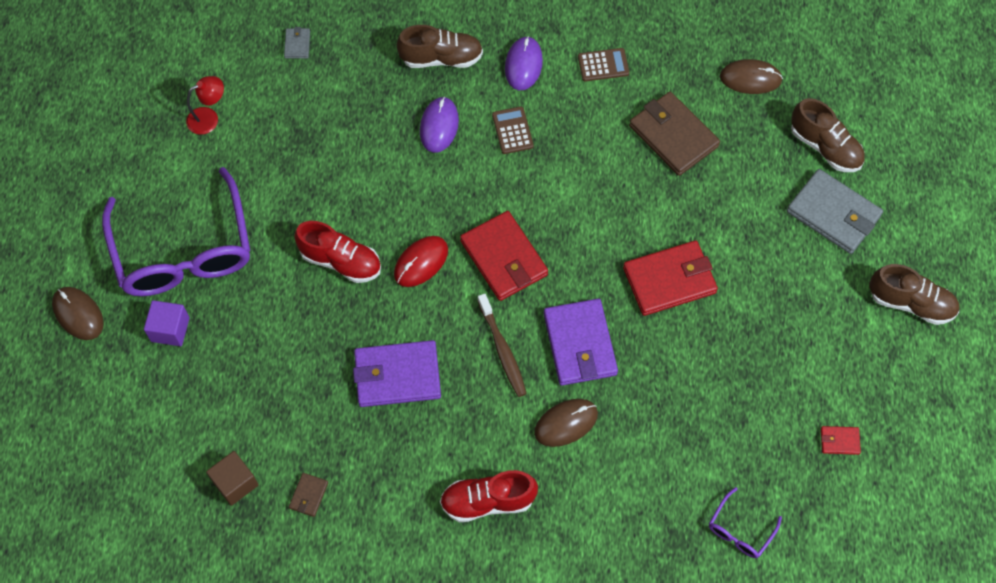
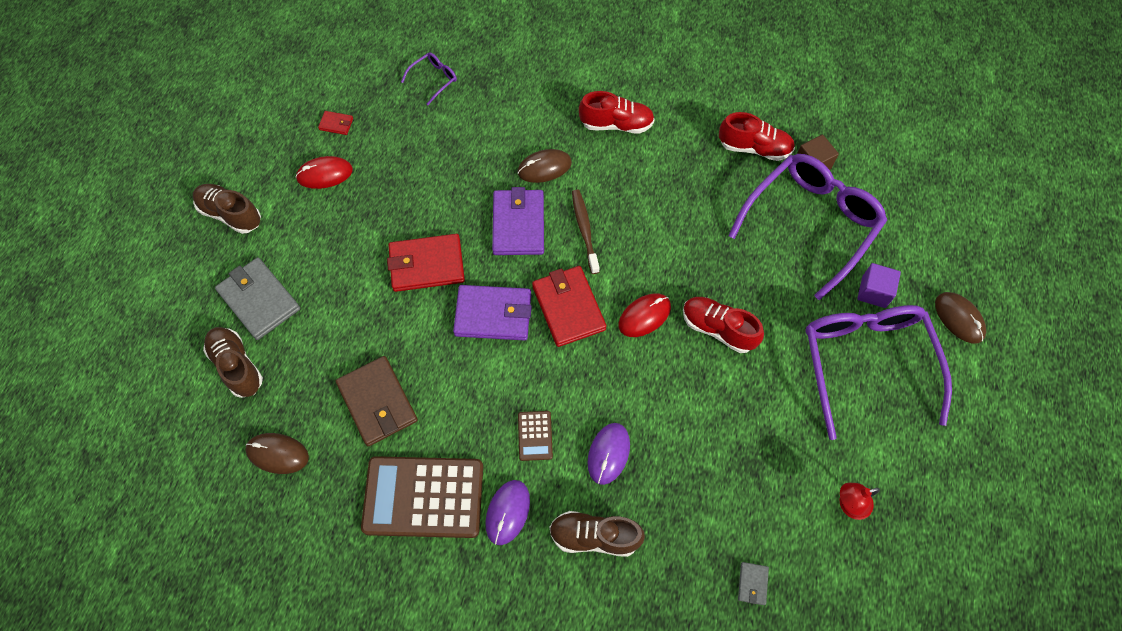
camera: 170 degrees left, 0 degrees up
(239, 401) = (810, 224): none -> purple glasses
(308, 495) = (754, 148): brown wallet -> red shoe
(397, 375) = (676, 223): purple wallet -> purple wallet (493, 315)
(603, 65) = (423, 497): brown calculator -> brown calculator, size x2.26
(825, 370) = (325, 174): none -> red mouse

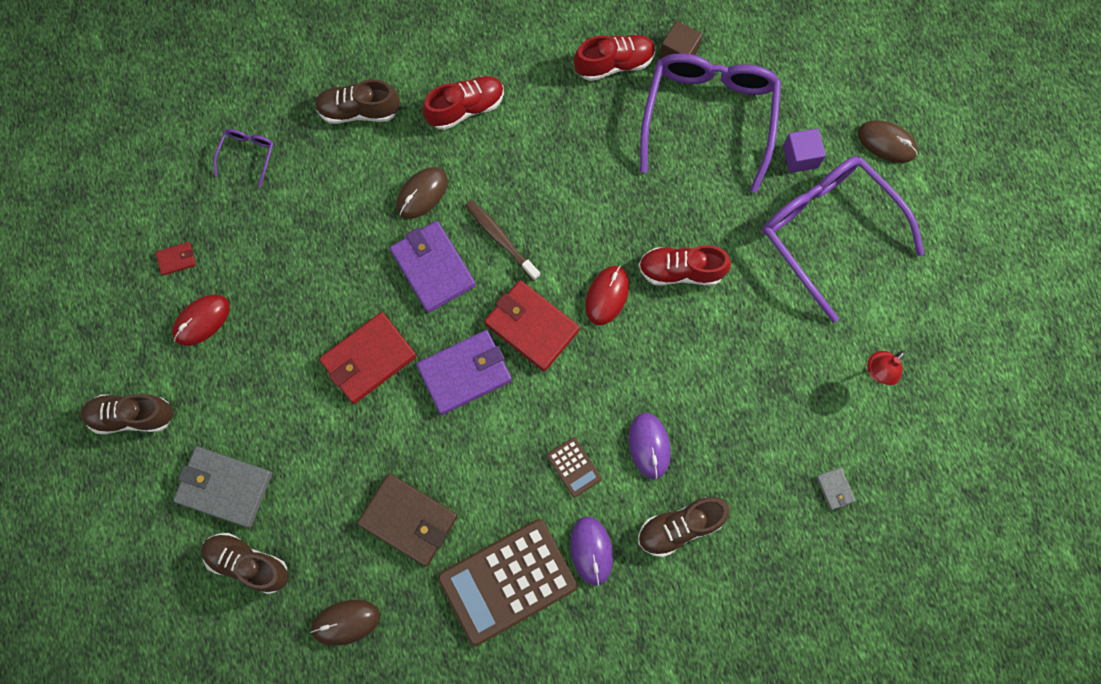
camera: 30 degrees left, 10 degrees up
(534, 88) = (359, 111): none -> brown shoe

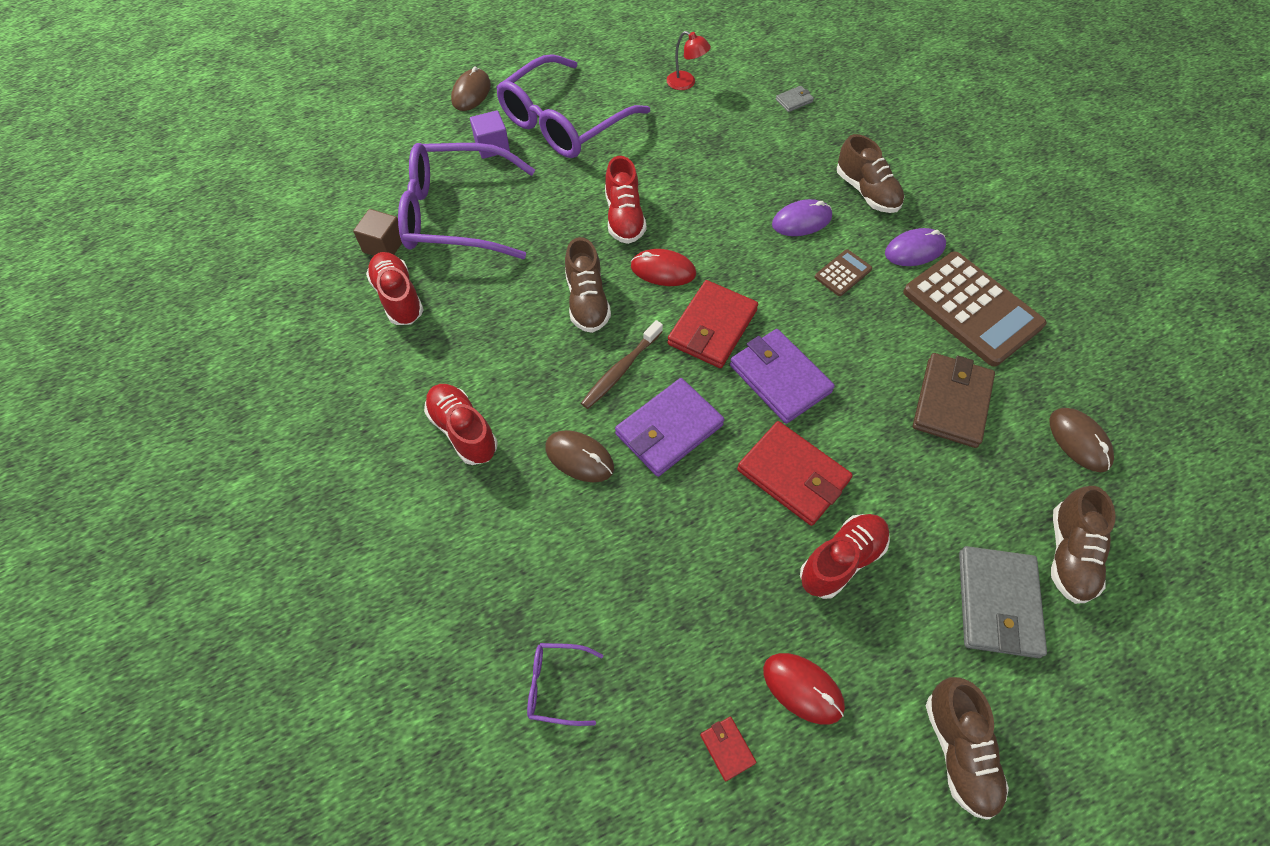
camera: 100 degrees left, 15 degrees down
(288, 377) = (841, 560): none -> red shoe
(359, 111) = (476, 551): brown shoe -> brown shoe (587, 301)

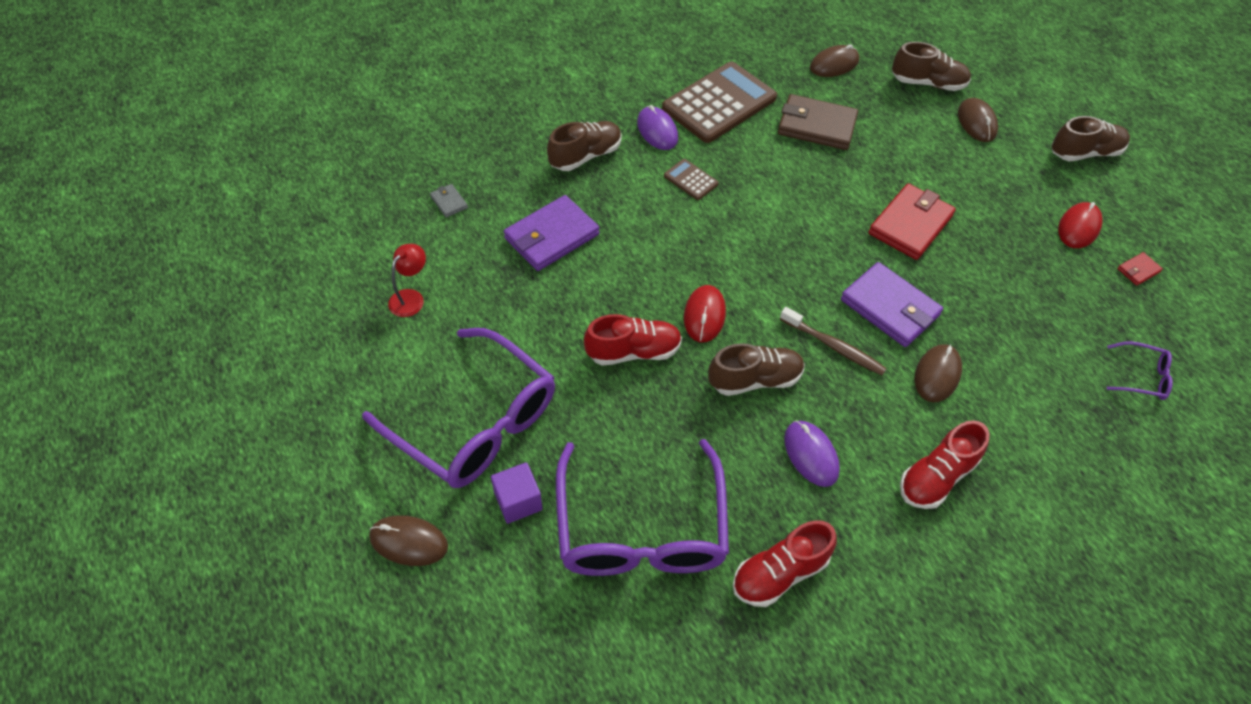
camera: 95 degrees left, 5 degrees down
(384, 245) = (700, 607): brown cube -> none
(557, 685) = (1141, 376): purple glasses -> purple glasses turned 75 degrees counterclockwise
(712, 327) = (769, 276): red wallet -> none
(780, 378) = (817, 229): purple wallet -> purple wallet (551, 236)
(801, 221) = (627, 205): purple mouse -> purple mouse (811, 454)
(841, 560) = (974, 200): red shoe -> none
(997, 603) = (976, 122): grey wallet -> brown mouse

